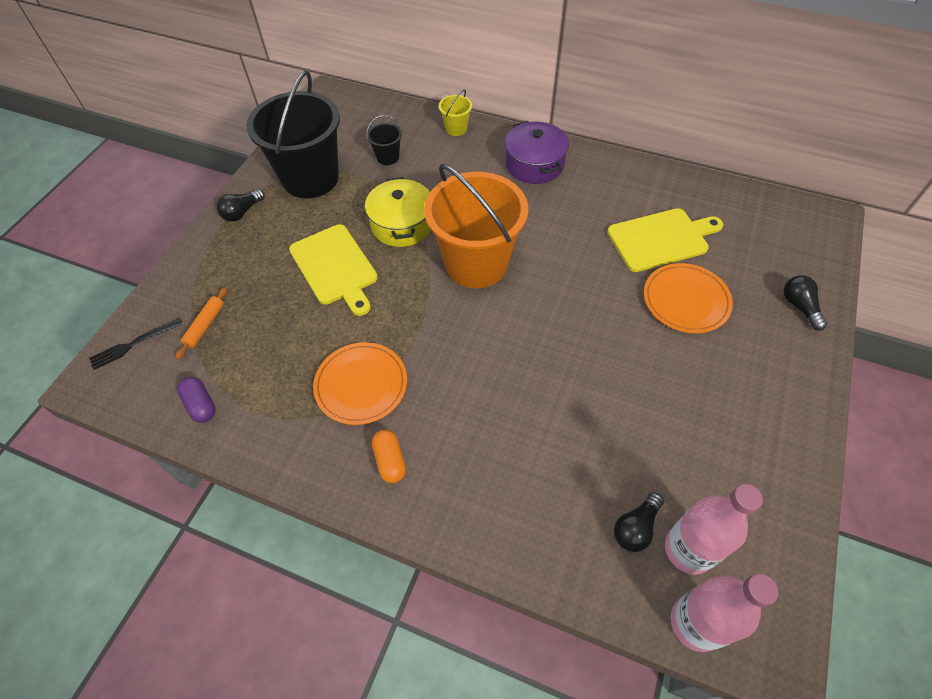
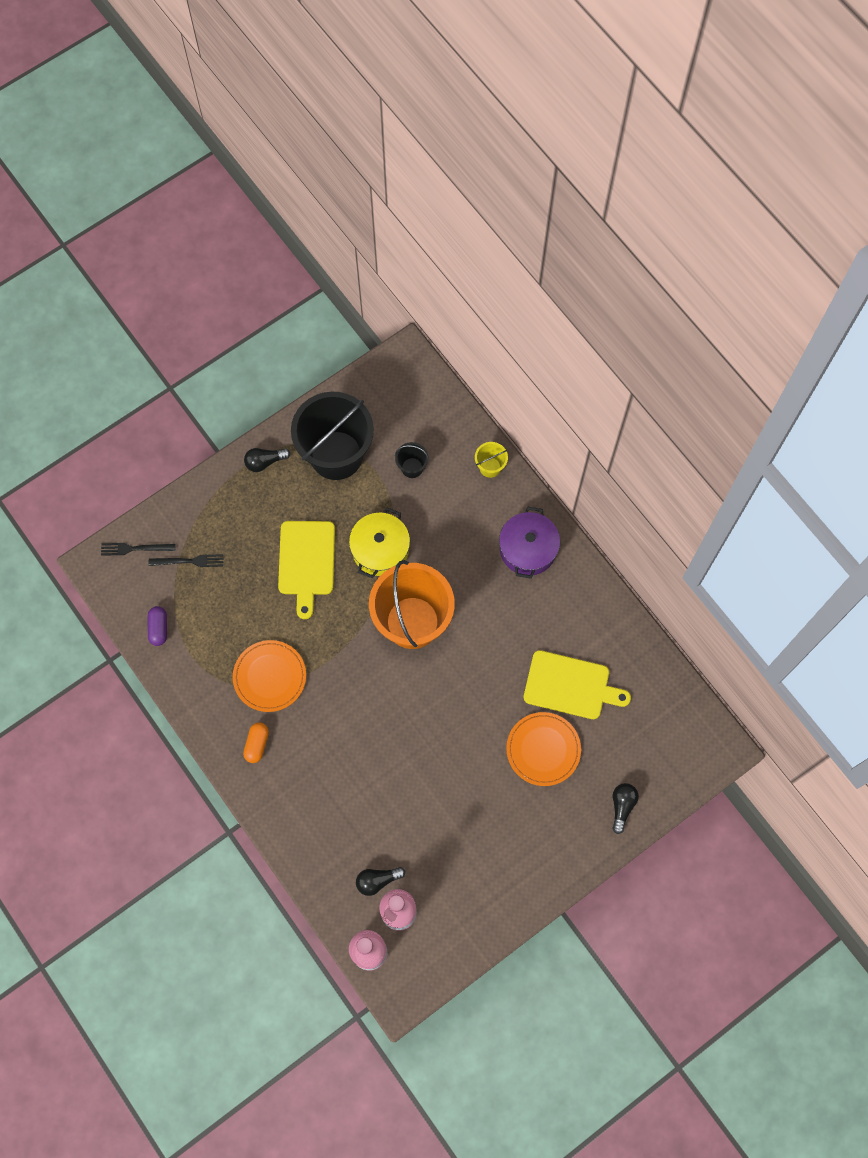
camera: 30 degrees right, 15 degrees up
(205, 326) = (189, 561): orange rolling pin -> black fork

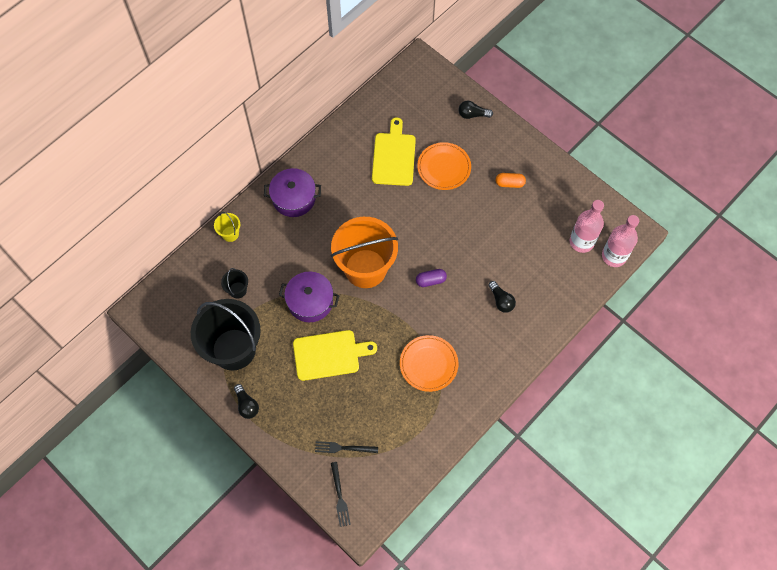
camera: 100 degrees left, 5 degrees down
(158, 628) = (405, 460): purple capsule -> purple capsule (430, 280)
(189, 561) = (343, 448): black fork -> black fork turned 75 degrees counterclockwise
(257, 744) = (484, 363): orange capsule -> orange capsule (509, 183)
(377, 880) = (563, 259): black light bulb -> black light bulb (501, 301)
(380, 549) = (310, 301): yellow pot -> purple pot

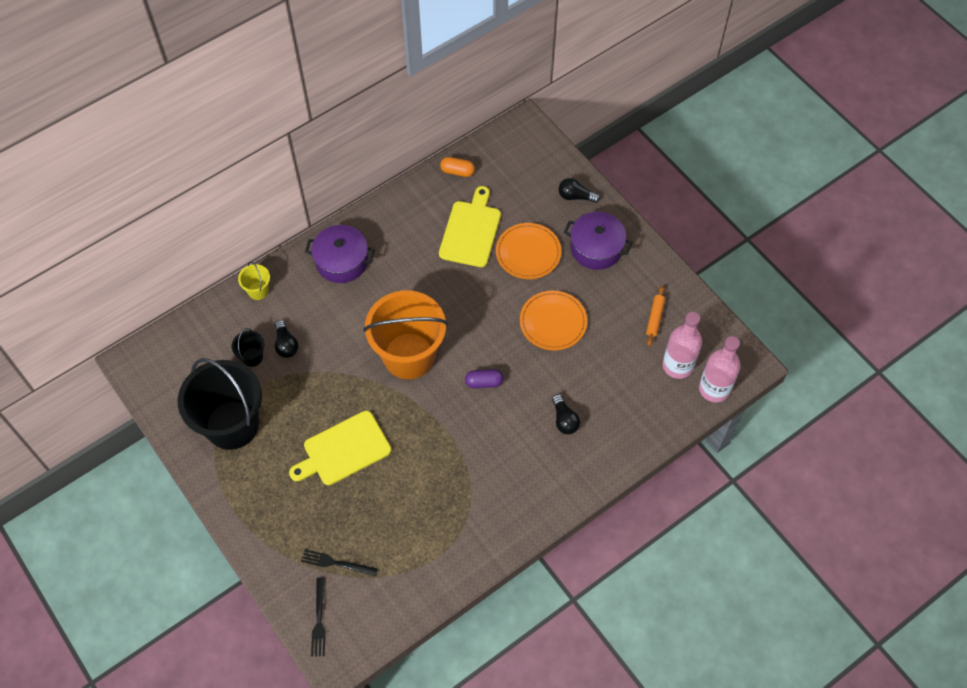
camera: 10 degrees right, 5 degrees down
(247, 405) = (232, 492): black light bulb -> black light bulb (286, 344)
(310, 301) = (334, 384): purple pot -> purple pot (596, 248)
(329, 355) = (343, 450): yellow cutting board -> yellow cutting board turned 150 degrees clockwise
(428, 364) = (460, 481): orange plate -> orange plate (553, 322)
(509, 183) = (603, 283): orange capsule -> orange capsule (457, 171)
(556, 206) = (655, 318): none -> orange rolling pin

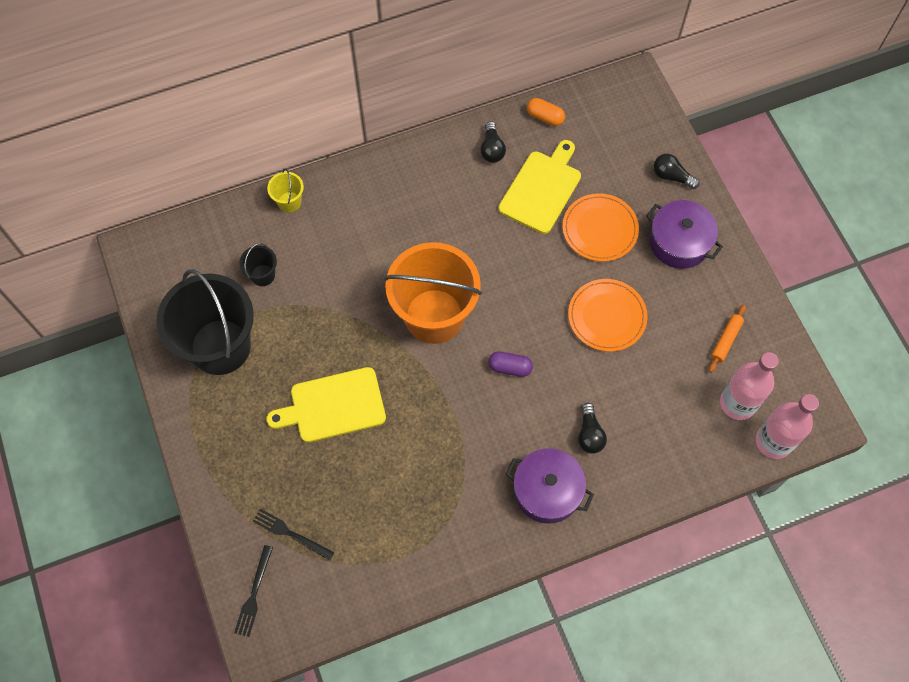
camera: 15 degrees right, 5 degrees up
(286, 344) = (303, 270): black light bulb -> black light bulb (492, 149)
(342, 261) = (389, 190): purple pot -> purple pot (547, 491)

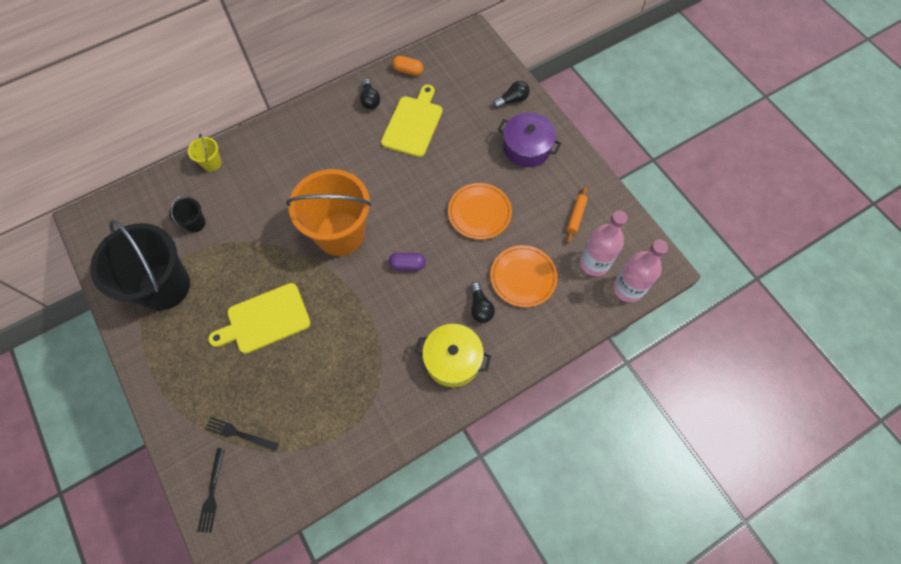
camera: 10 degrees left, 0 degrees up
(547, 491) = (452, 360): purple pot -> yellow pot
(600, 229) = (463, 147): orange plate -> orange plate (523, 277)
(671, 176) = (512, 100): black light bulb -> black light bulb turned 135 degrees clockwise

